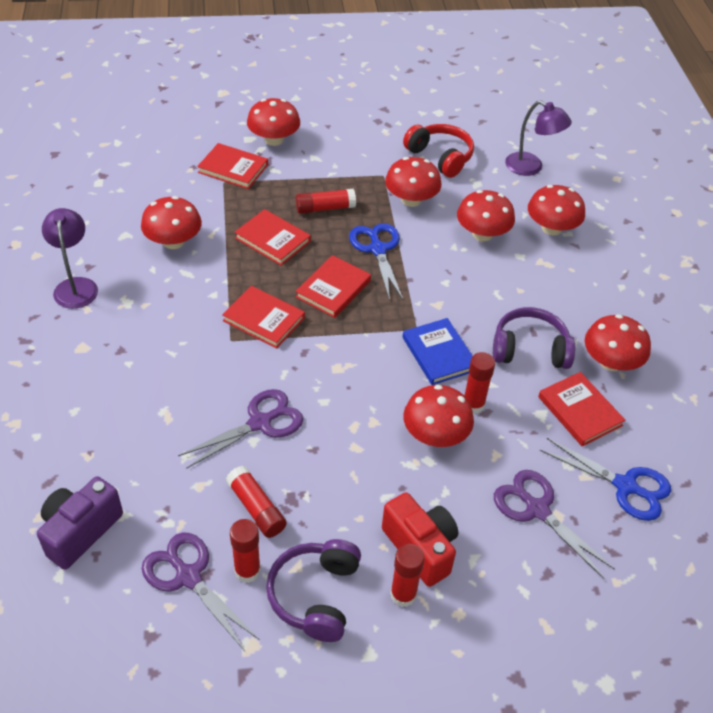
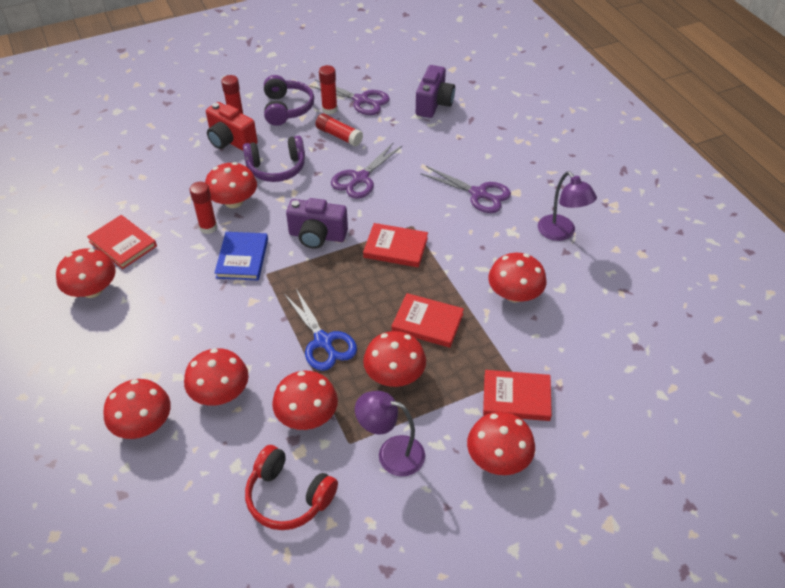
camera: 165 degrees right, 0 degrees up
(325, 208) = (394, 375): red glue stick -> red mushroom
(333, 289) = (350, 289): red book -> none
(345, 357) = (317, 236): none -> purple camera
(439, 354) = (242, 258): blue book -> blue book turned 45 degrees clockwise
(529, 349) = (164, 282): purple headphones -> purple headphones (276, 168)
(531, 167) = (169, 517): purple lamp -> purple lamp (391, 453)
(537, 509) = (156, 176): purple scissors -> purple scissors (478, 194)
(625, 486) = (92, 203): blue scissors -> none

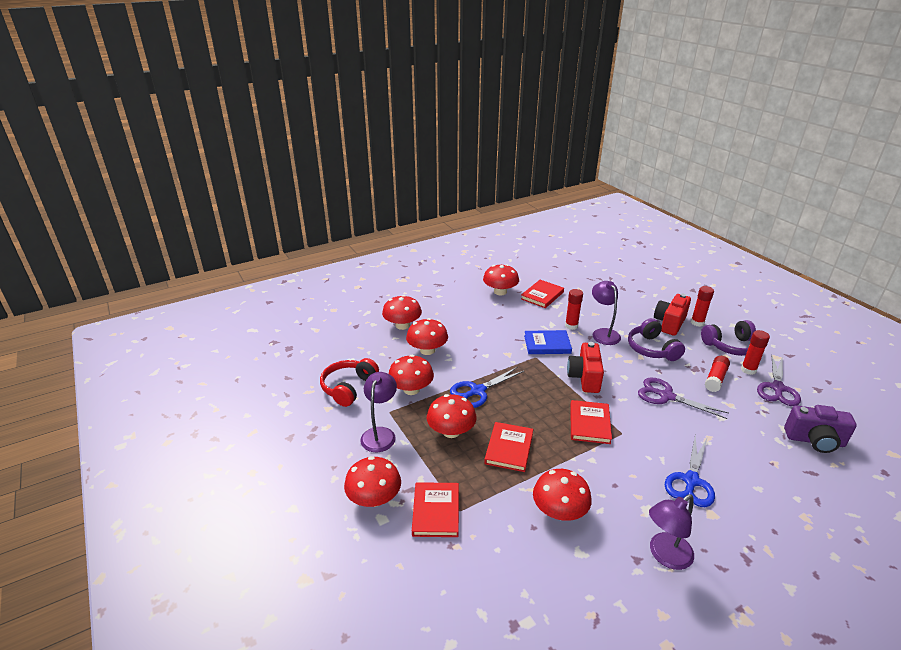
camera: 85 degrees right, 15 degrees down
(233, 201) = (603, 333): red mushroom -> purple lamp
(317, 236) = (584, 378): purple camera -> red camera
(478, 194) = (691, 481): purple scissors -> blue scissors

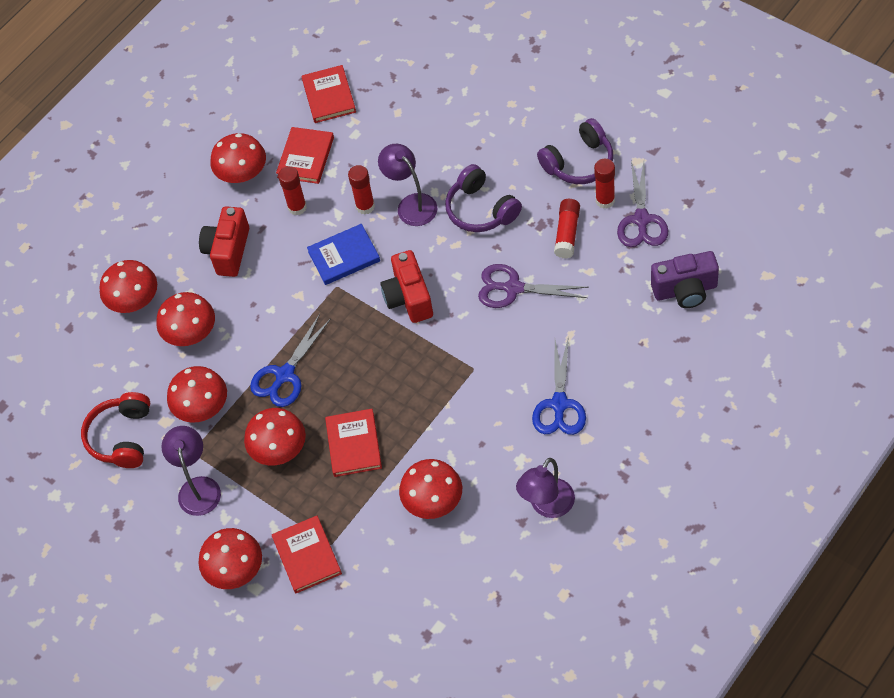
camera: 15 degrees left, 25 degrees up
(589, 424) = (434, 370): red book -> red book (329, 96)
(669, 323) = (495, 147): red camera -> red camera (228, 251)
(697, 323) = (531, 131): red glue stick -> red glue stick (297, 207)

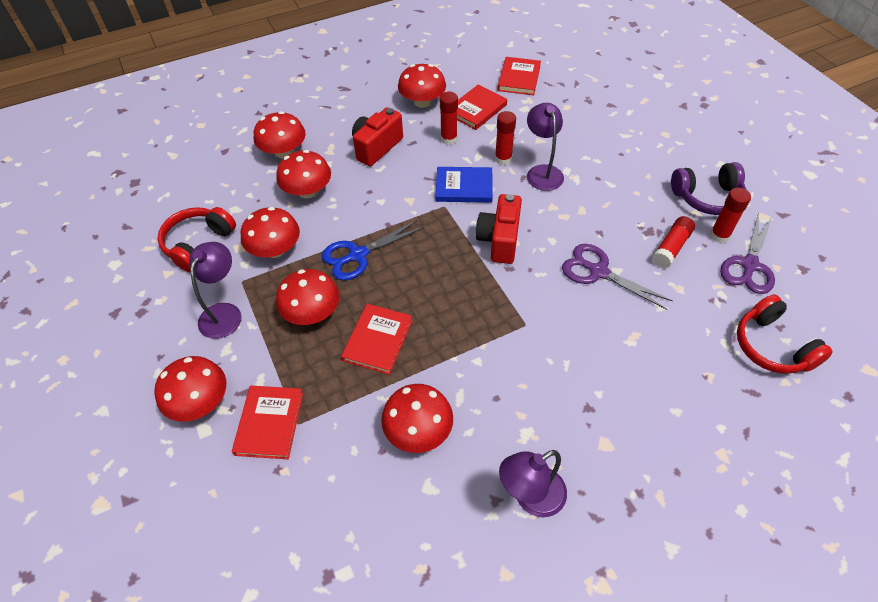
camera: 20 degrees right, 5 degrees down
(481, 209) = (600, 199): purple headphones -> none
(559, 404) = (593, 397): blue scissors -> none
(685, 290) = (772, 346): purple camera -> red headphones

